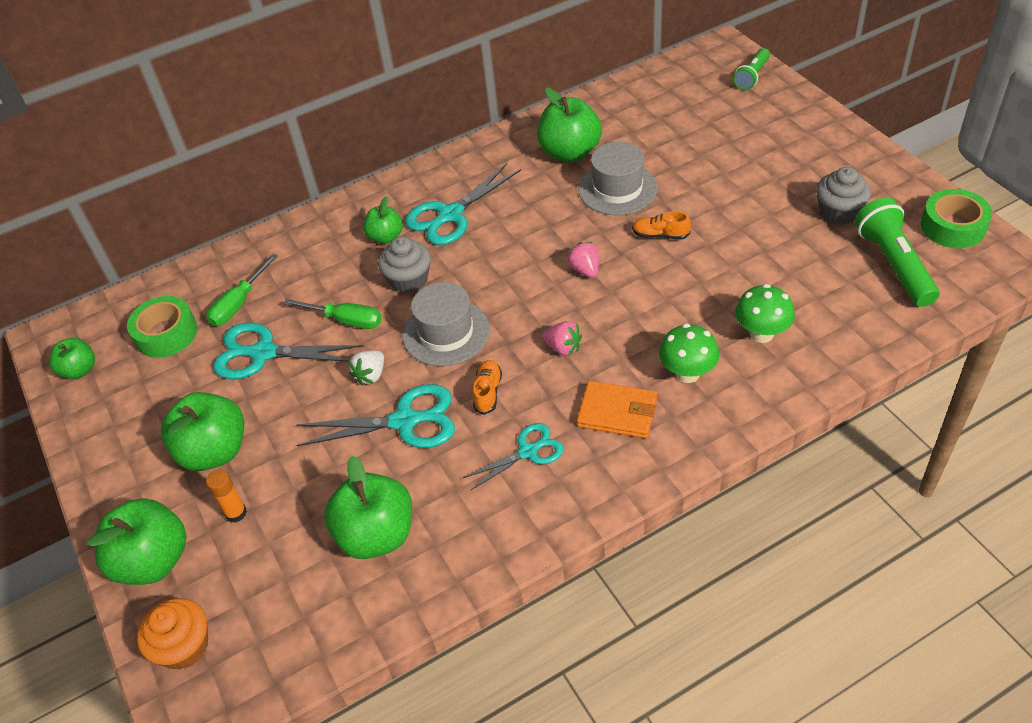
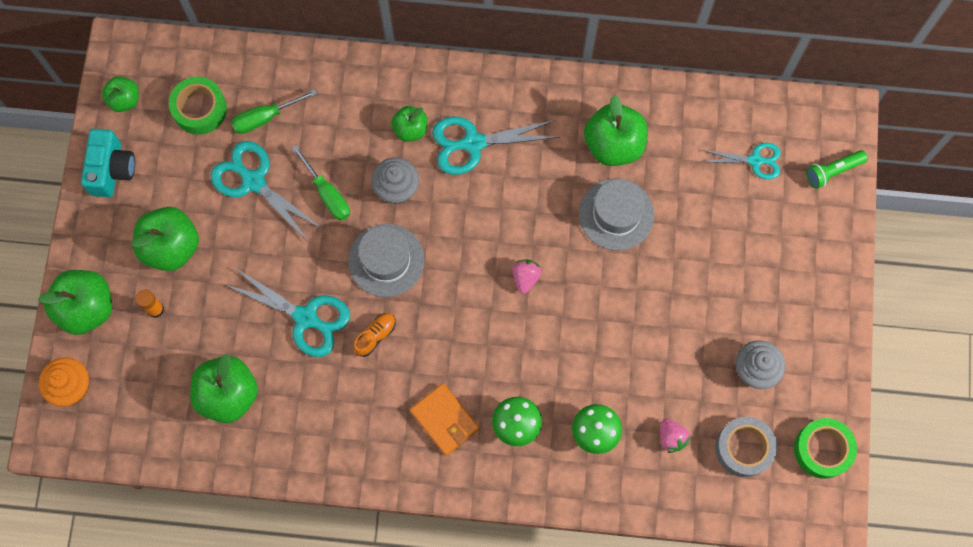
camera: 30 degrees right, 25 degrees up
(102, 429) = (112, 170): none -> turquoise camera
(371, 375) = (310, 259): white strawberry -> none
(528, 452) = (364, 405): turquoise scissors -> turquoise scissors (755, 160)
(563, 348) = (453, 337): pink strawberry -> pink strawberry (671, 437)
(660, 235) = (606, 287): orange shoe -> none
(893, 264) = (744, 448): green flashlight -> grey tape

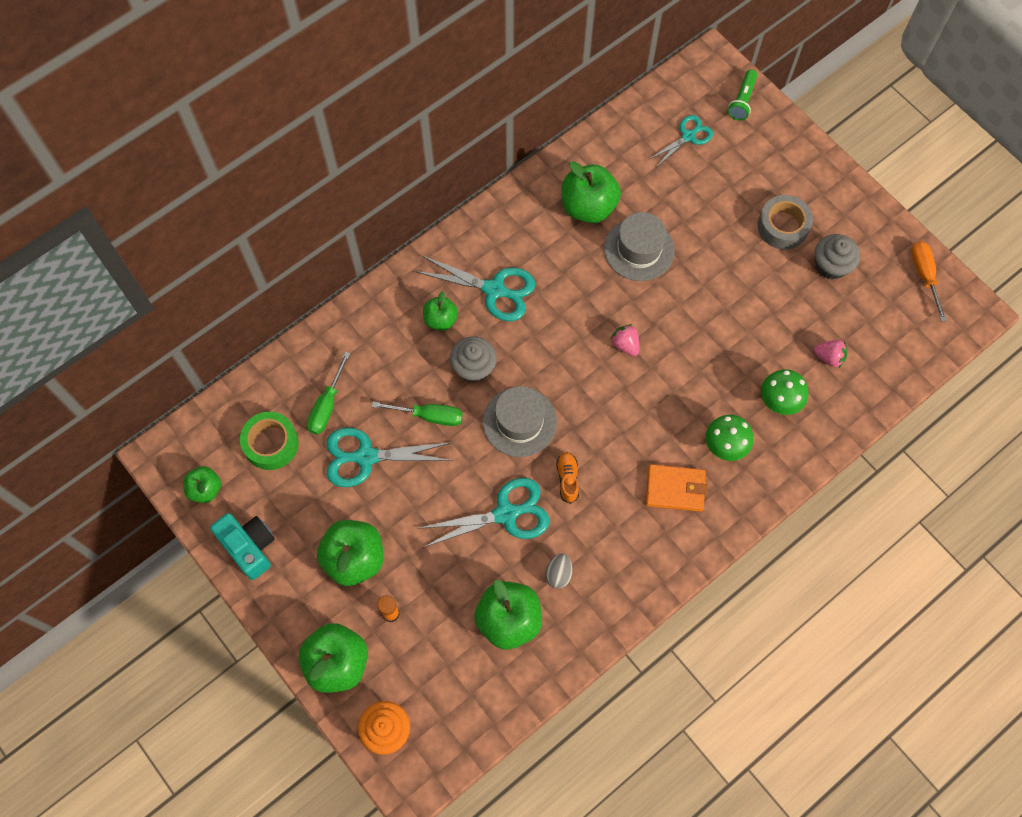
camera: 45 degrees left, 5 degrees down
(296, 397) = (558, 574): none -> grey egg
(473, 143) = (494, 290): turquoise scissors -> turquoise scissors turned 105 degrees counterclockwise
(744, 448) = (878, 321): grey tape -> grey tape (783, 226)
(822, 449) = (924, 276): green tape -> orange screwdriver

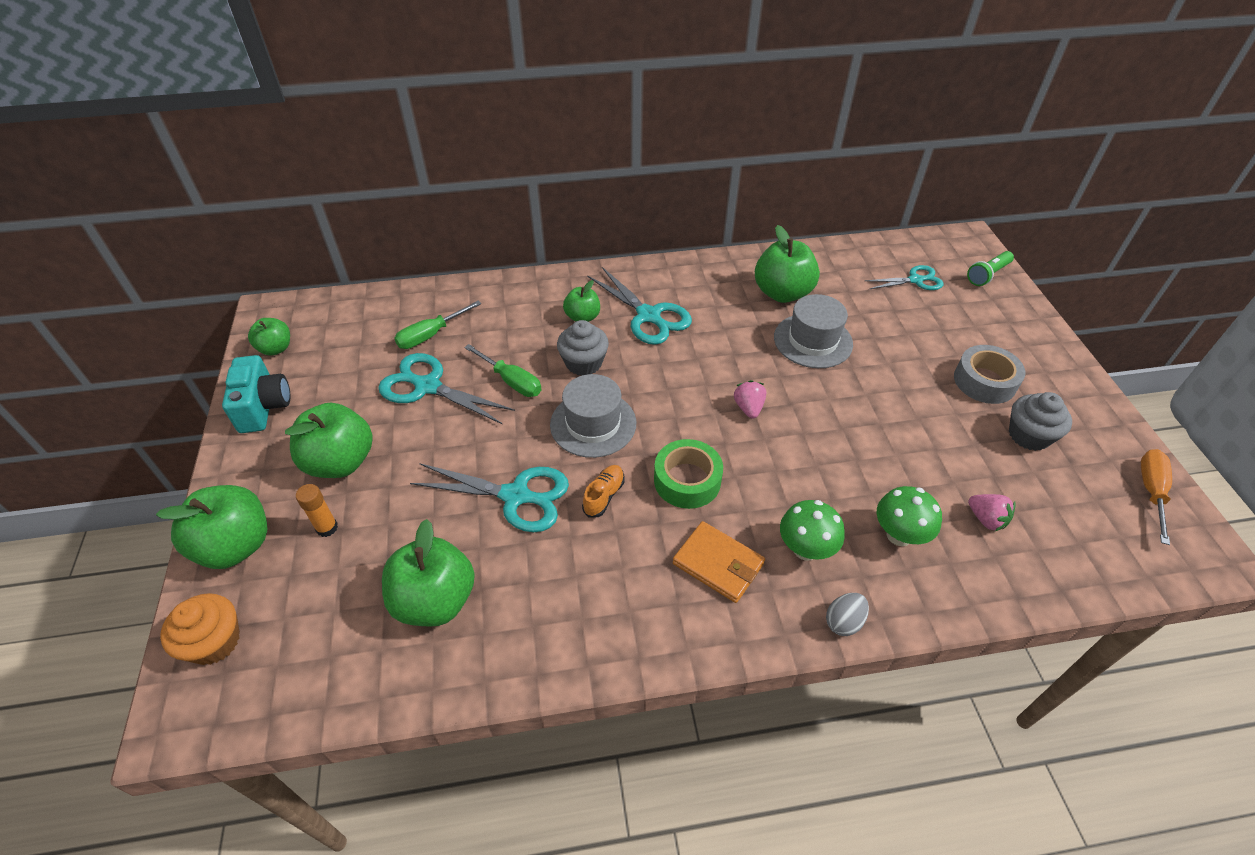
camera: 30 degrees right, 20 degrees down
(271, 444) = (359, 341): green tape -> green tape (687, 480)
(558, 574) = (525, 582): grey egg -> grey egg (843, 622)

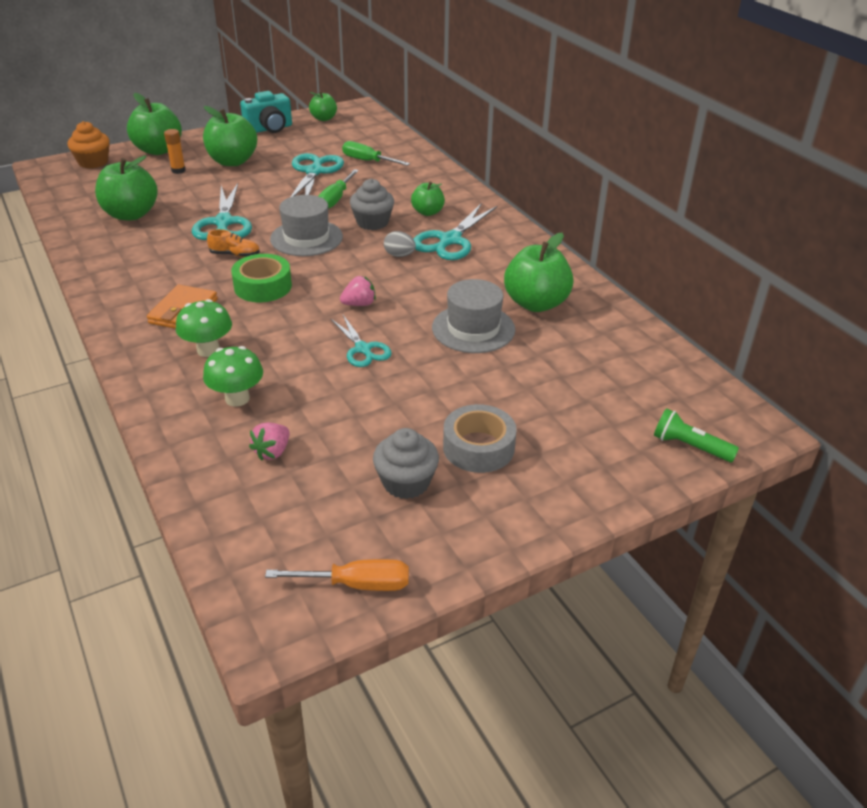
camera: 70 degrees right, 10 degrees down
(843, 622) = (139, 375): grey egg -> grey egg (399, 255)
(915, 280) = (629, 388): turquoise scissors -> turquoise scissors (363, 349)

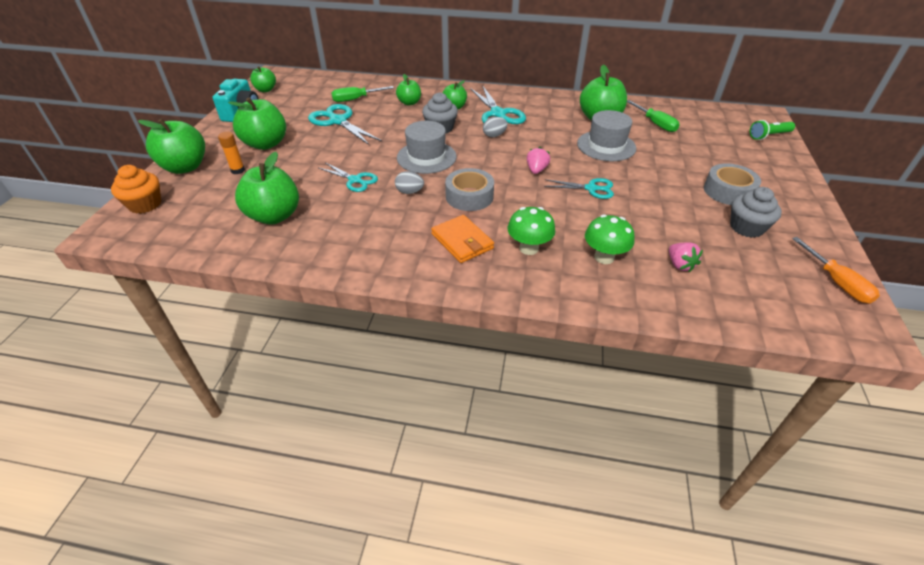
camera: 50 degrees left, 5 degrees up
(223, 222) = (355, 180): turquoise scissors -> turquoise scissors, size x0.63
(235, 255) = (409, 192): orange shoe -> grey egg
(263, 286) = (469, 196): green tape -> grey tape
(336, 199) = (389, 128): green screwdriver -> green screwdriver (655, 123)
(356, 584) = (836, 282): orange screwdriver -> orange screwdriver turned 120 degrees clockwise
(401, 187) = (409, 103): none -> green apple

